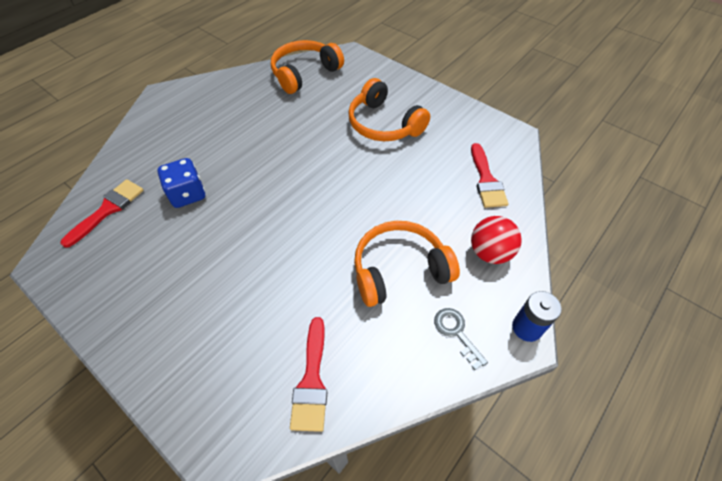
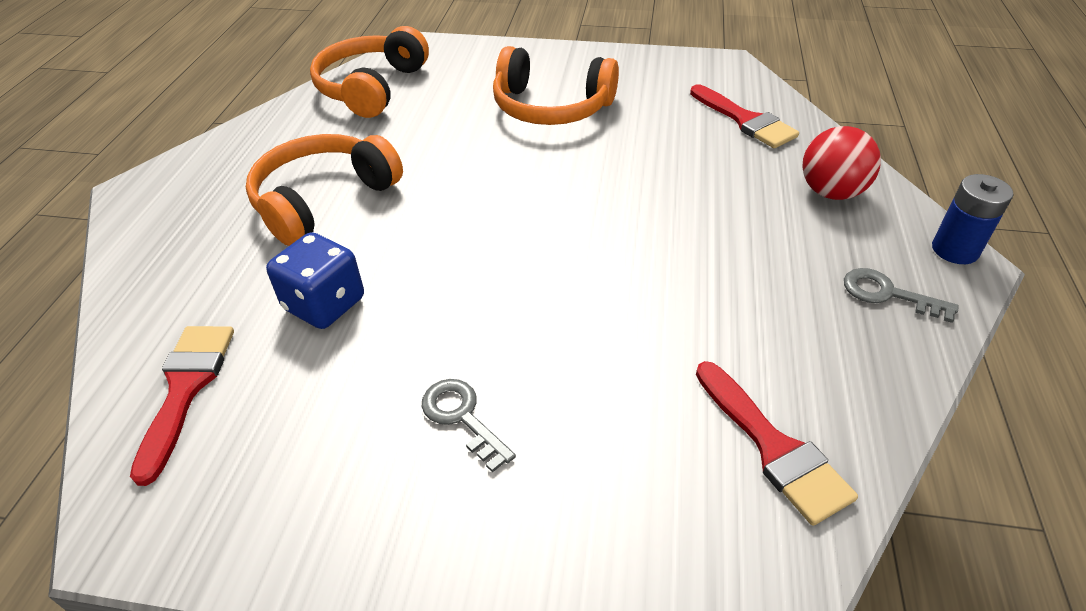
camera: 30 degrees left, 10 degrees down
(195, 283) = (462, 417): none -> grey key
(399, 270) = (746, 258): orange headphones -> orange headphones (323, 200)

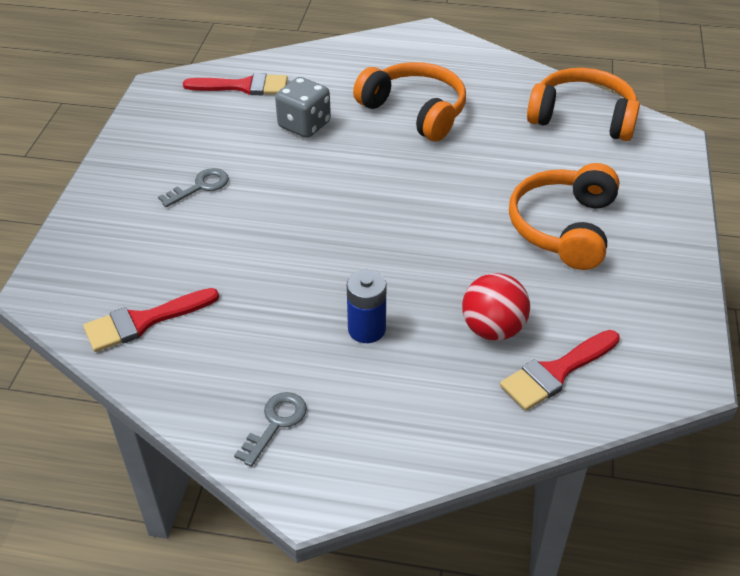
camera: 90 degrees right, 0 degrees up
(324, 304) = (304, 125): blue dice -> grey dice
(831, 192) = (424, 418): red ball -> red ball (493, 329)
(955, 250) = (329, 495): blue battery -> blue battery (366, 329)

